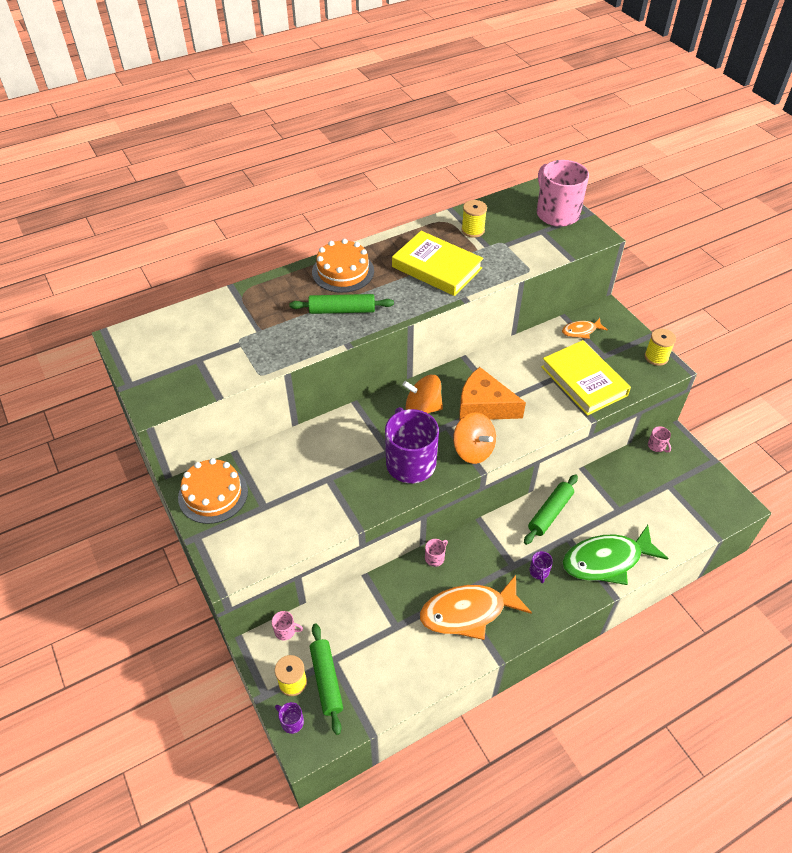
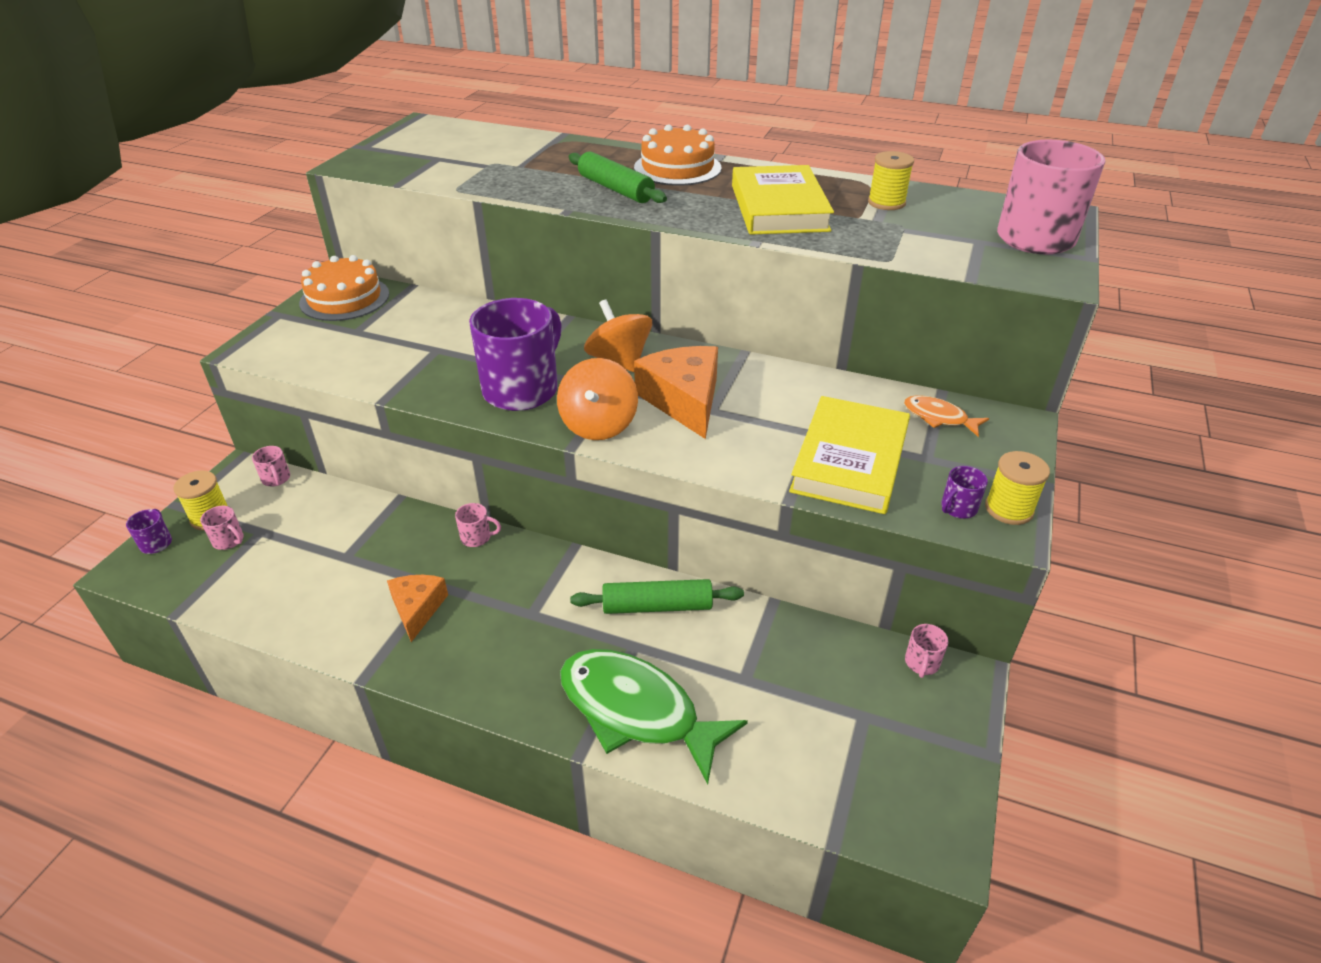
camera: 50 degrees right, 10 degrees down
(326, 680) = (229, 540): green rolling pin -> pink mug
(468, 612) = (417, 609): orange fish -> orange cheese
(539, 572) = (545, 645): purple mug -> purple mug (958, 508)

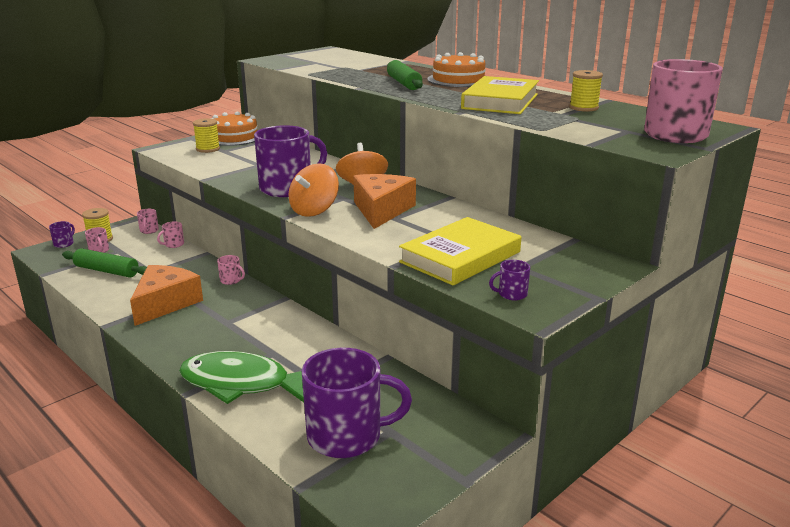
camera: 25 degrees right, 15 degrees down
(417, 609) = (165, 303): orange cheese -> orange cheese, size x1.64
(636, 711) = (242, 383): green fish -> green fish turned 45 degrees counterclockwise
(657, 606) = (307, 338): green rolling pin -> green rolling pin (107, 271)
(824, 744) = (347, 436): none -> purple mug
(921, 663) = (463, 417): pink mug -> pink mug (173, 244)
(939, 418) = (555, 250): orange fish -> none
(1008, 509) = (551, 303): yellow spool -> yellow spool (208, 149)

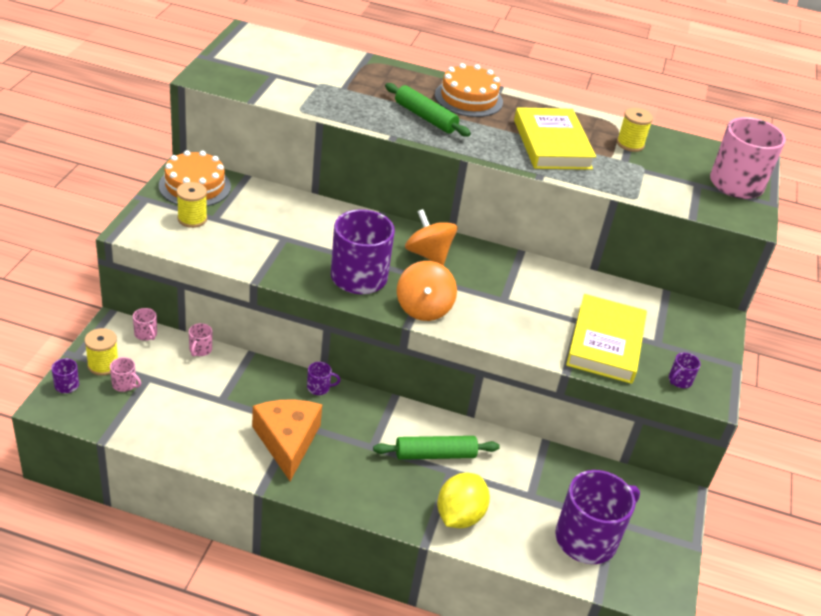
camera: 35 degrees left, 15 degrees up
(107, 271) = (171, 413): green rolling pin -> green rolling pin (435, 454)
(231, 280) = (319, 387): pink mug -> purple mug
(242, 383) = (459, 516): green fish -> yellow lemon
(382, 210) = (482, 291): orange cheese -> none

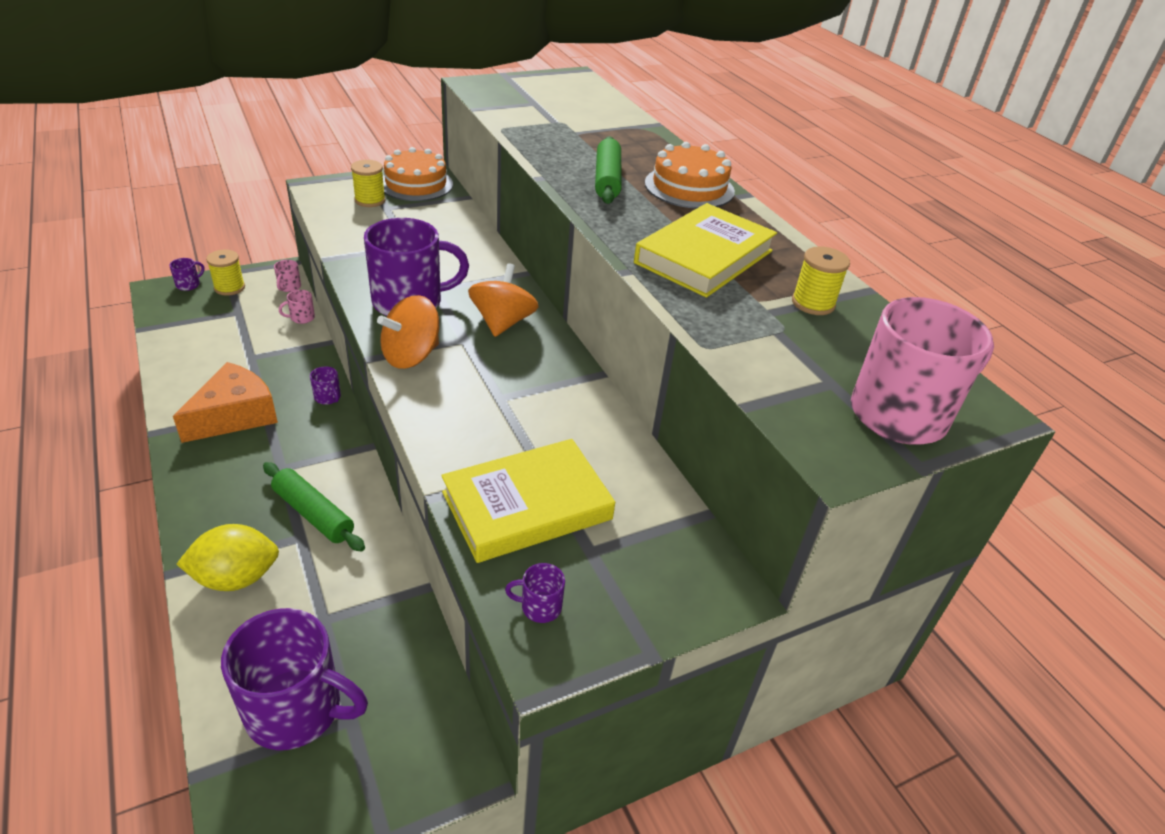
camera: 50 degrees right, 0 degrees up
(125, 384) = (217, 307): pink mug -> none

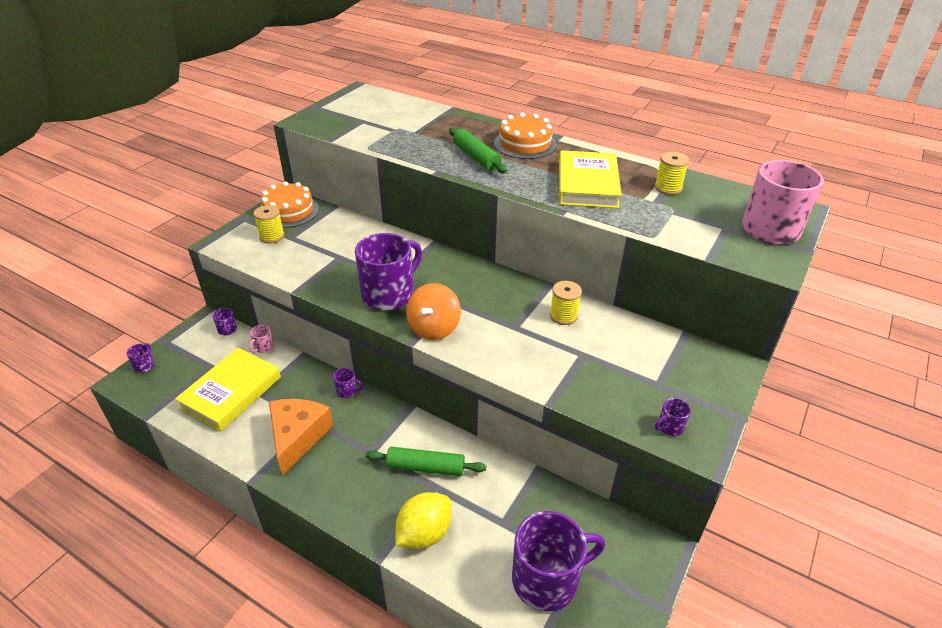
camera: 30 degrees left, 0 degrees up
(229, 287) = (181, 352): yellow spool -> yellow spool (563, 316)
(289, 287) = (227, 330): pink mug -> purple mug
(502, 322) = (460, 280): orange spinning top -> none
(527, 506) = (602, 379): yellow book -> yellow book (231, 392)

